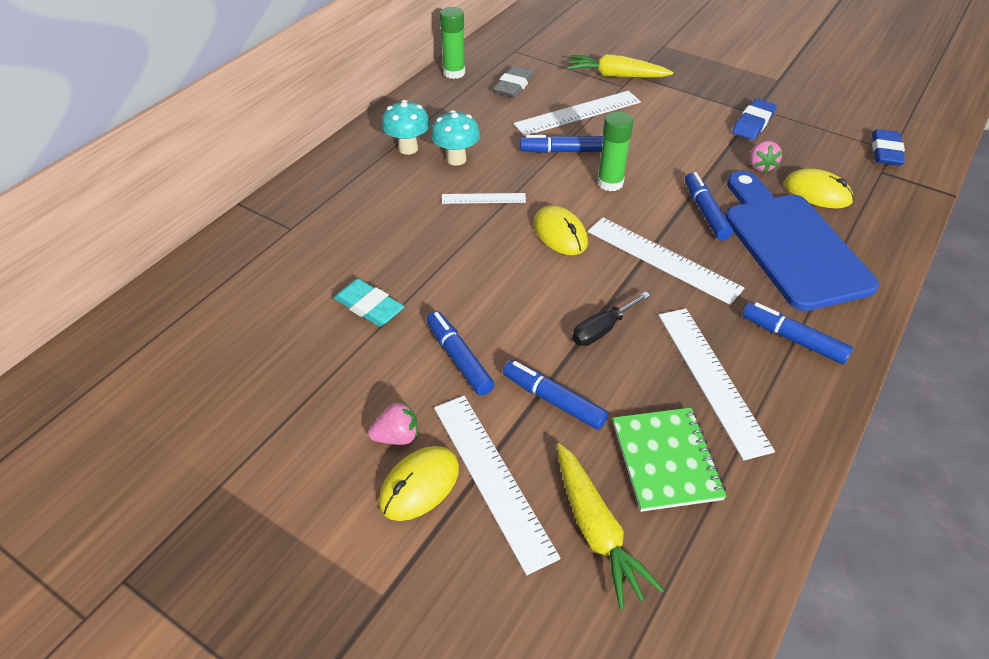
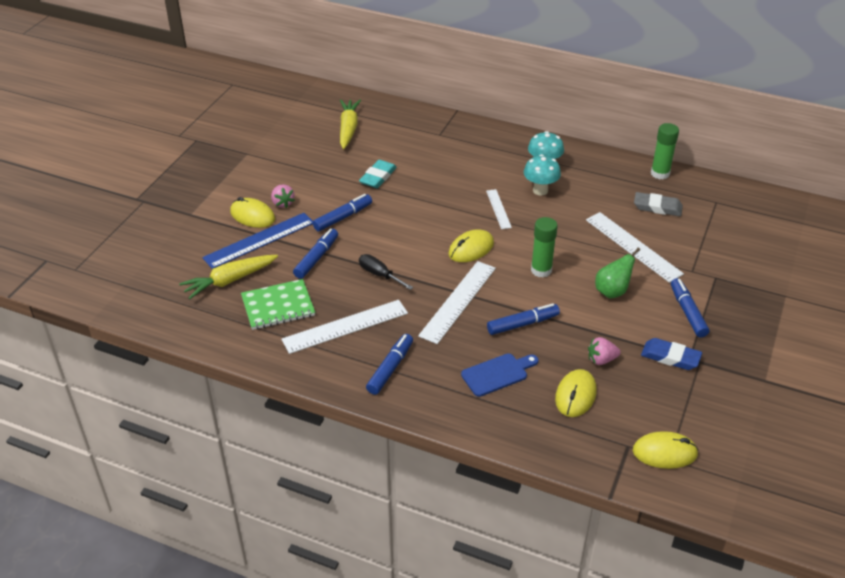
camera: 80 degrees right, 5 degrees down
(492, 478) = (259, 240): white ruler -> blue ruler
(561, 151) = (573, 241): blue marker -> blue marker (687, 312)
(615, 76) = (707, 265): yellow carrot -> yellow carrot (348, 129)
(652, 140) = (612, 291): none -> green pear
(791, 244) = (497, 374): blue cutting board -> blue cutting board, size x0.48
(886, 151) = (664, 452): blue eraser -> yellow mouse

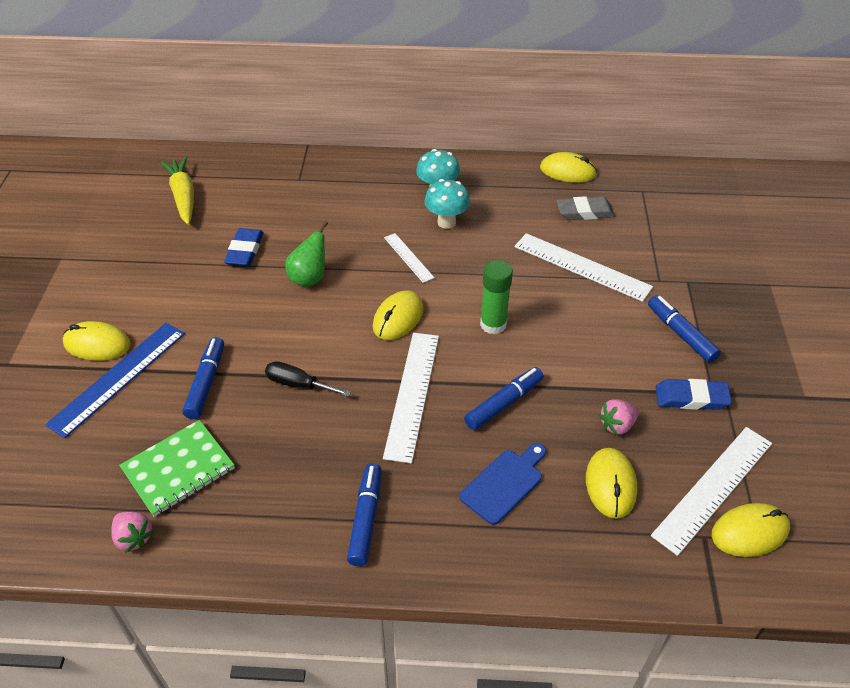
camera: 20 degrees left, 5 degrees up
(229, 281) = (96, 449): yellow carrot -> none
(283, 203) = (133, 316): pink strawberry -> pink strawberry (134, 538)
(343, 217) = (220, 316): blue marker -> none
(345, 326) = (281, 472): white ruler -> white ruler (713, 488)
(378, 177) = (245, 251): turquoise eraser -> blue eraser
(612, 291) = (586, 330): green pear -> green pear (309, 278)
(660, 173) = (568, 171): green glue stick -> yellow mouse

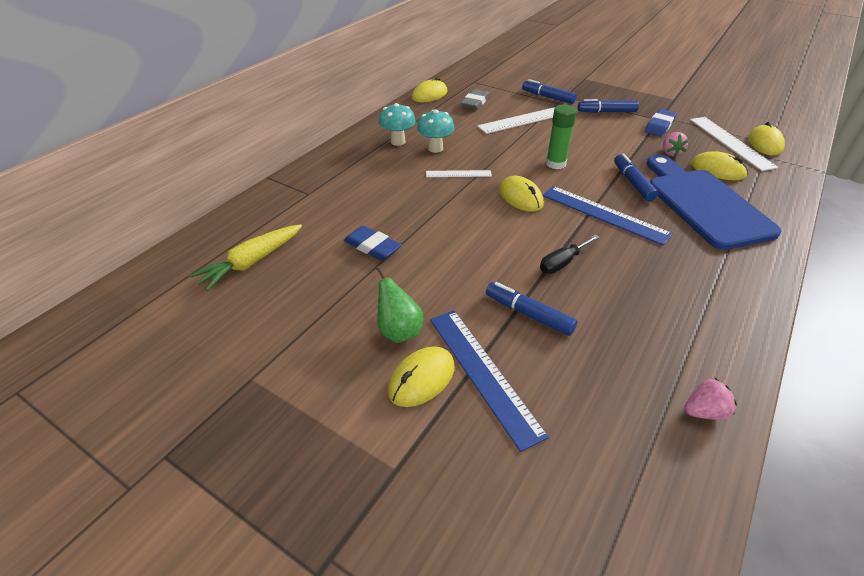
camera: 60 degrees left, 5 degrees down
(178, 469) = (629, 359): green notebook -> none
(183, 196) = (251, 262): yellow carrot -> yellow carrot turned 60 degrees counterclockwise
(309, 278) = (441, 223): green pear -> green pear (399, 331)
(366, 518) = (718, 269): blue marker -> blue marker (548, 97)
(412, 394) = (604, 214): white ruler -> blue ruler
(504, 484) = (704, 204): blue cutting board -> blue cutting board, size x2.08

